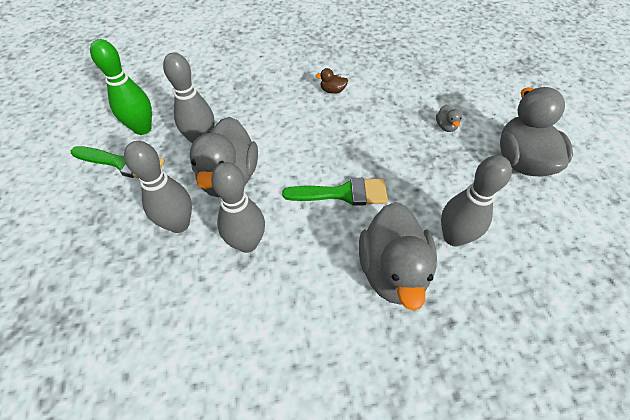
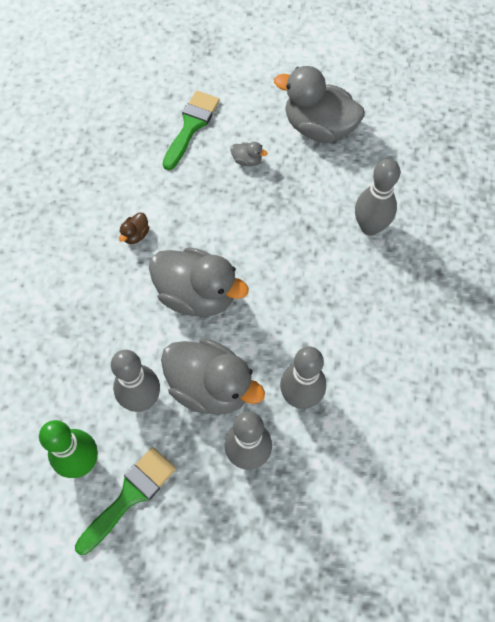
camera: 65 degrees left, 10 degrees up
(343, 193) = (283, 290): green brush -> green brush (191, 126)
(392, 270) = (380, 289): grey duck -> grey duck (197, 295)

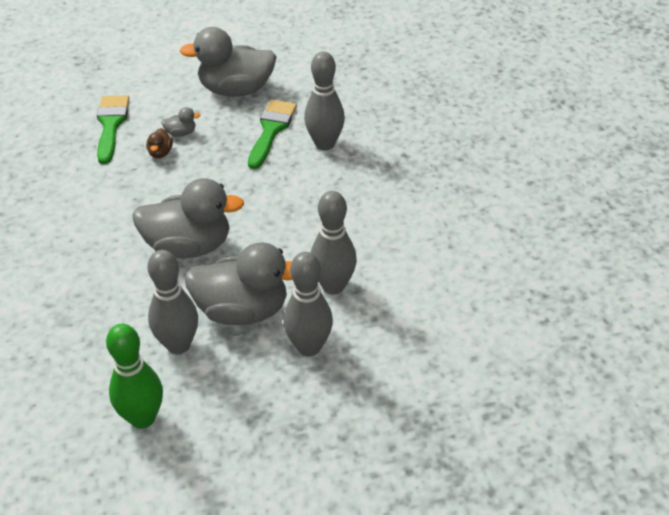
camera: 25 degrees left, 20 degrees down
(130, 496) = (209, 425): green brush -> green brush (271, 130)
(135, 235) = (100, 222): brown duck -> brown duck (160, 153)

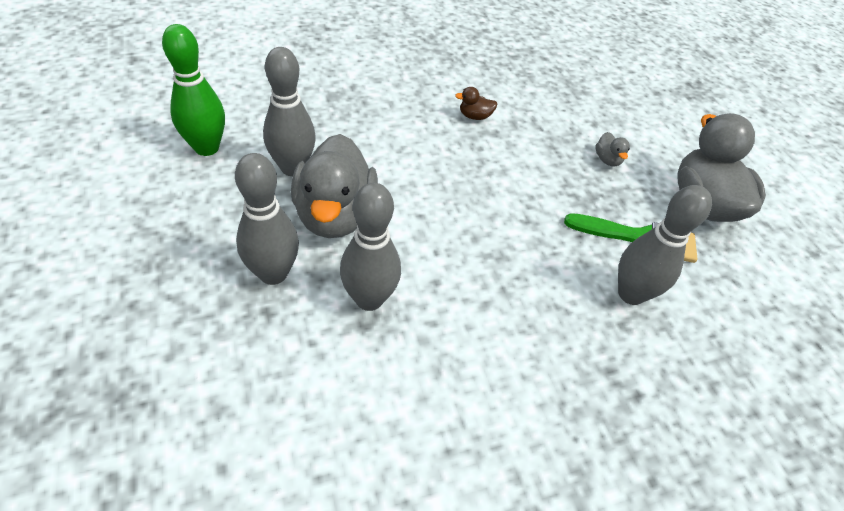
camera: 80 degrees right, 5 degrees up
(111, 125) = (603, 109): green brush -> none
(160, 153) = (570, 145): brown duck -> brown duck (474, 116)
(189, 246) = (430, 171): grey duck -> none

